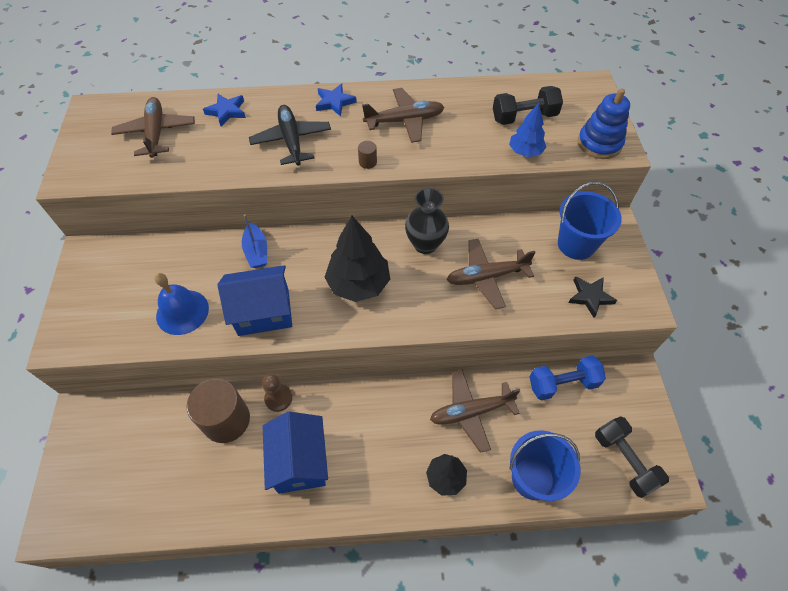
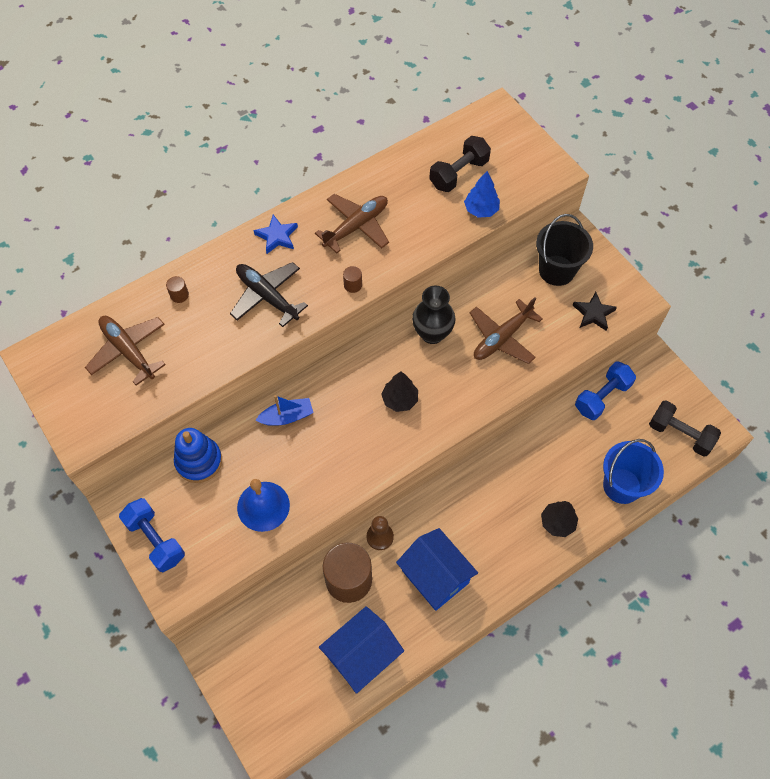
camera: 30 degrees left, 5 degrees up
(83, 294) = (155, 540): none -> blue dumbbell
(227, 111) = (179, 295): blue star -> brown cylinder
(256, 251) = (287, 417): blue boat -> blue boat turned 60 degrees counterclockwise
(263, 312) = (336, 468): blue house -> blue house (362, 656)
(358, 284) = (400, 400): black tree -> black tree, size x0.58
(471, 412) = (545, 460): brown plane -> none
(576, 244) = (556, 270): blue bucket -> black bucket
(599, 143) = (537, 172): blue stacking toy -> blue stacking toy (199, 461)

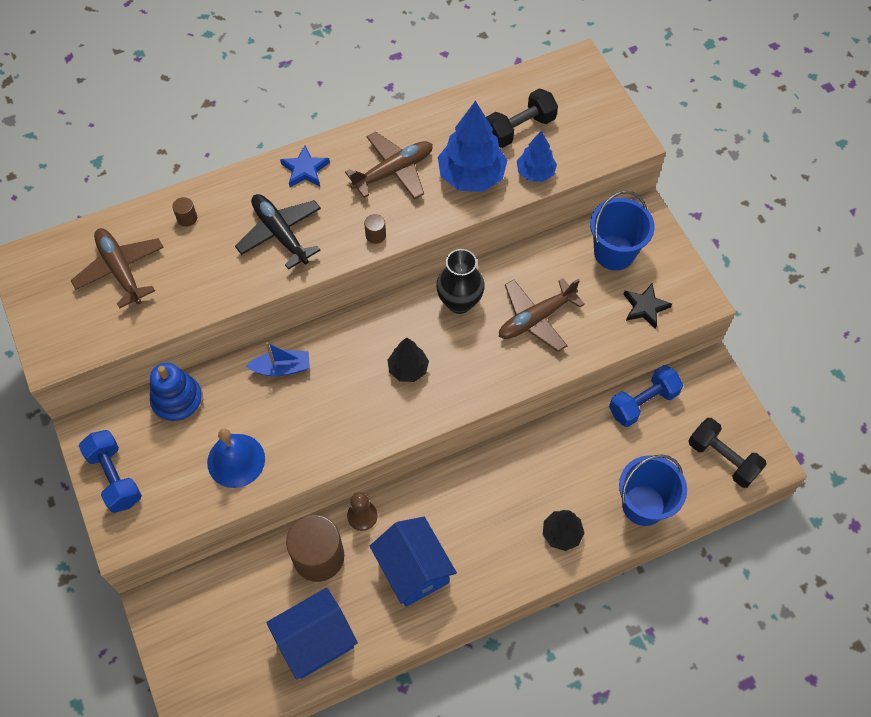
camera: 10 degrees right, 0 degrees up
(426, 221) = (471, 176): none -> blue tree
(556, 270) = (614, 252): black bucket -> blue bucket

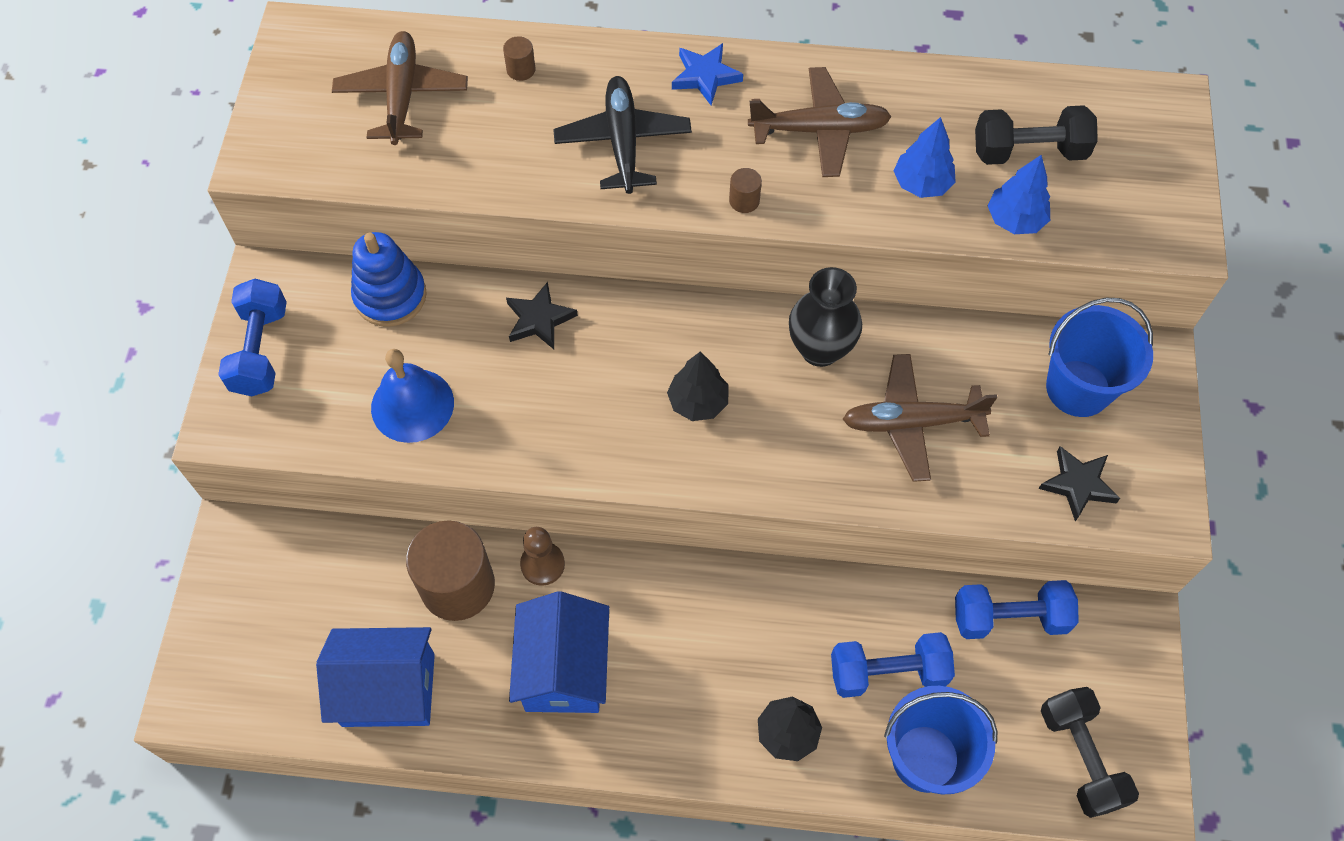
camera: 30 degrees right, 0 degrees up
(281, 368) = (539, 319): blue boat -> black star
(471, 176) = (921, 183): blue tree -> blue tree, size x0.58
(596, 469) = (888, 672): none -> blue dumbbell

